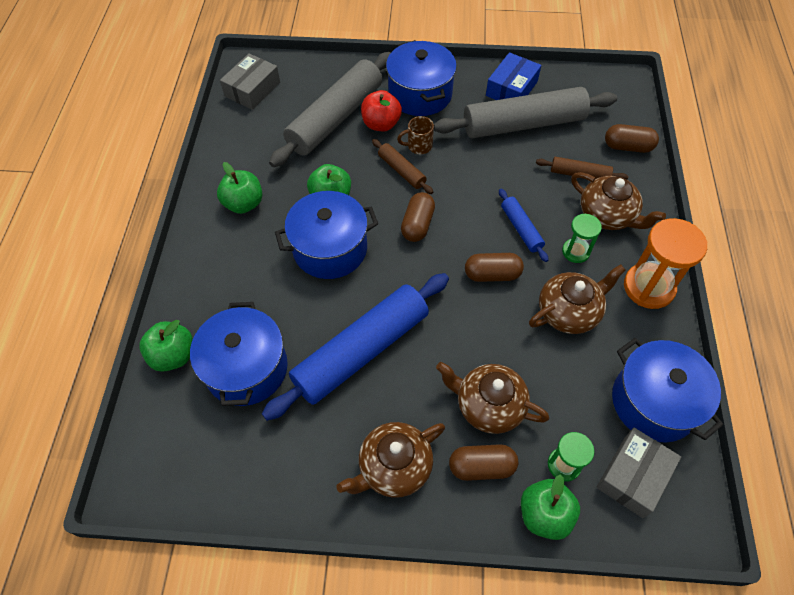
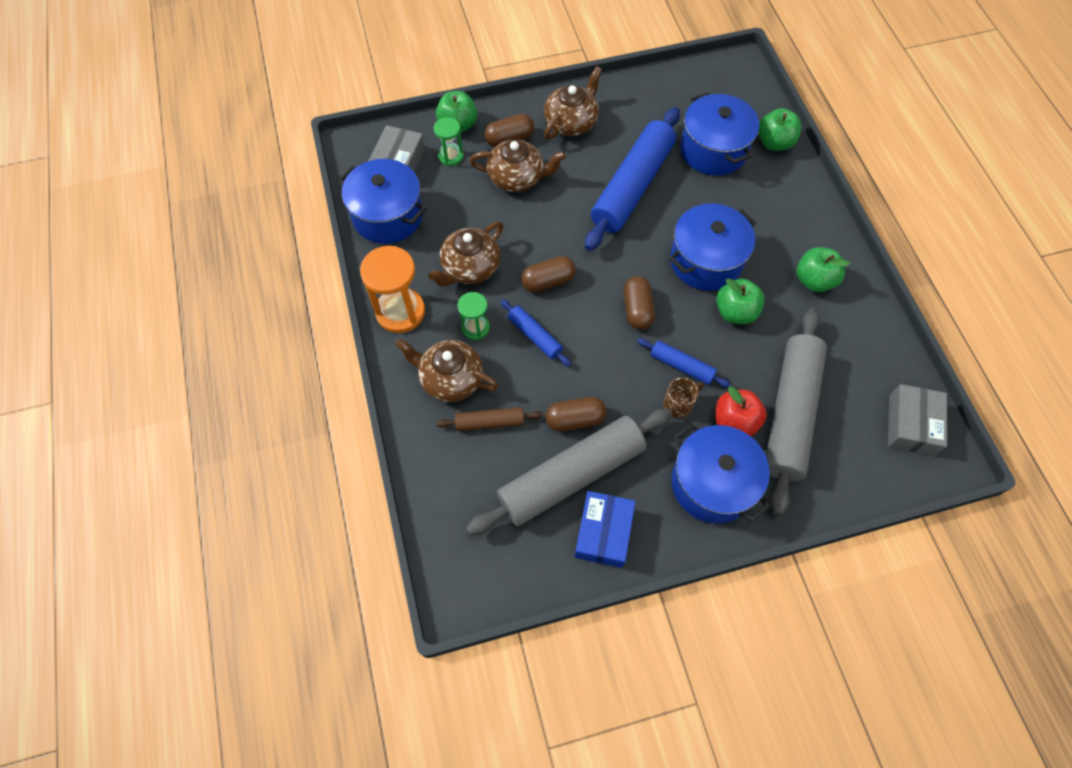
camera: 160 degrees right, 5 degrees up
(401, 171) = (681, 366): brown rolling pin -> blue rolling pin
(627, 147) = (441, 480): brown capsule -> brown capsule (575, 419)

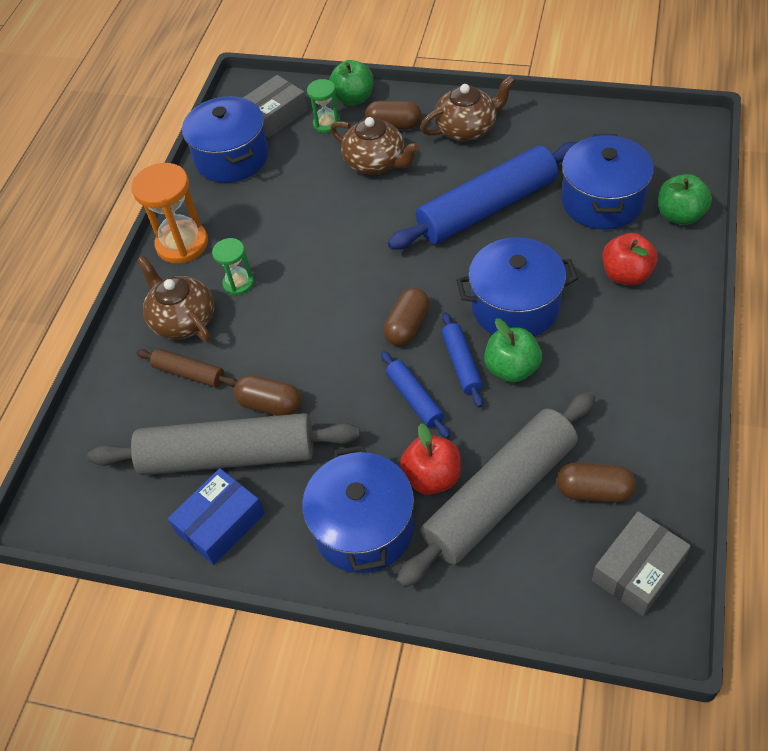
camera: 35 degrees right, 10 degrees down
(470, 268) = (272, 228): brown teapot -> none
(535, 336) = (288, 312): blue rolling pin -> blue rolling pin (462, 364)
(548, 281) = (337, 267): brown capsule -> brown capsule (594, 491)
(678, 404) = (384, 434): brown mug -> none
(767, 204) = (626, 275): none -> red apple
(814, 280) = (627, 371): green apple -> none

